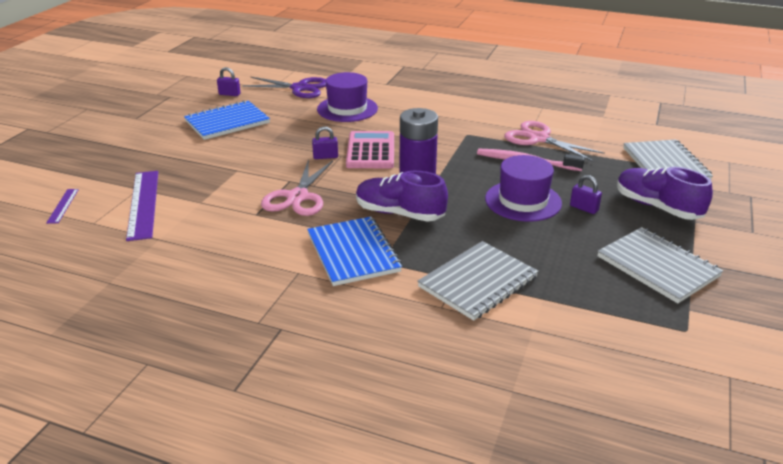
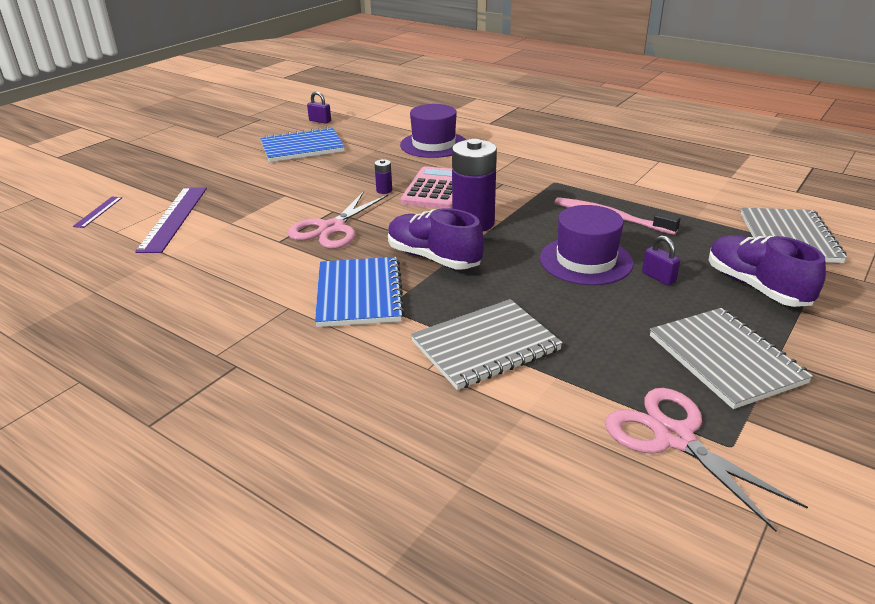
camera: 15 degrees right, 0 degrees up
(299, 88) = (394, 121): purple scissors -> none
(325, 157) = (384, 190): purple padlock -> purple battery
(539, 139) = (638, 194): pink scissors -> pink scissors (674, 437)

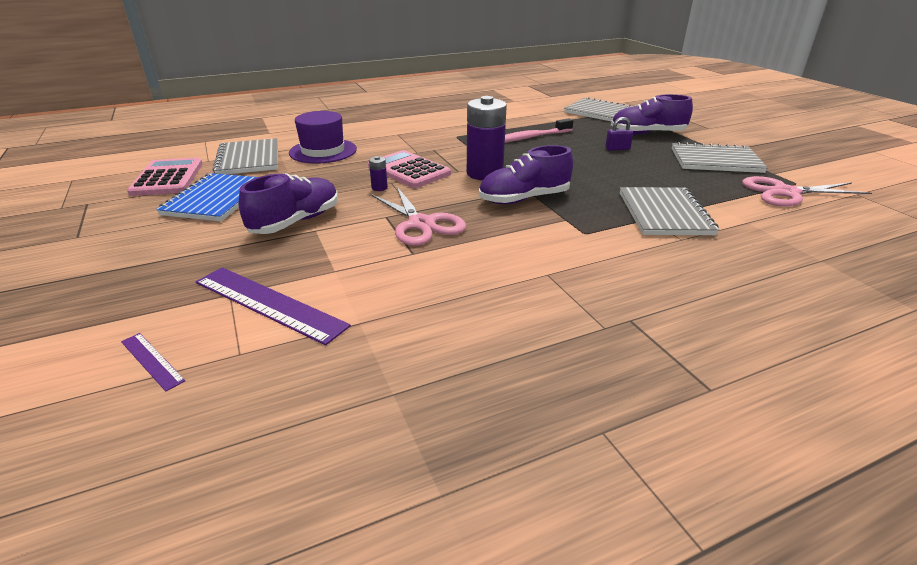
camera: 60 degrees left, 0 degrees up
(292, 184) = (296, 222): none -> purple shoe
(320, 121) = (168, 178): purple padlock -> pink calculator
(359, 294) = (553, 238): blue notebook -> none
(383, 128) = (249, 159): none -> grey notebook
(586, 260) = (578, 159): purple hat -> none

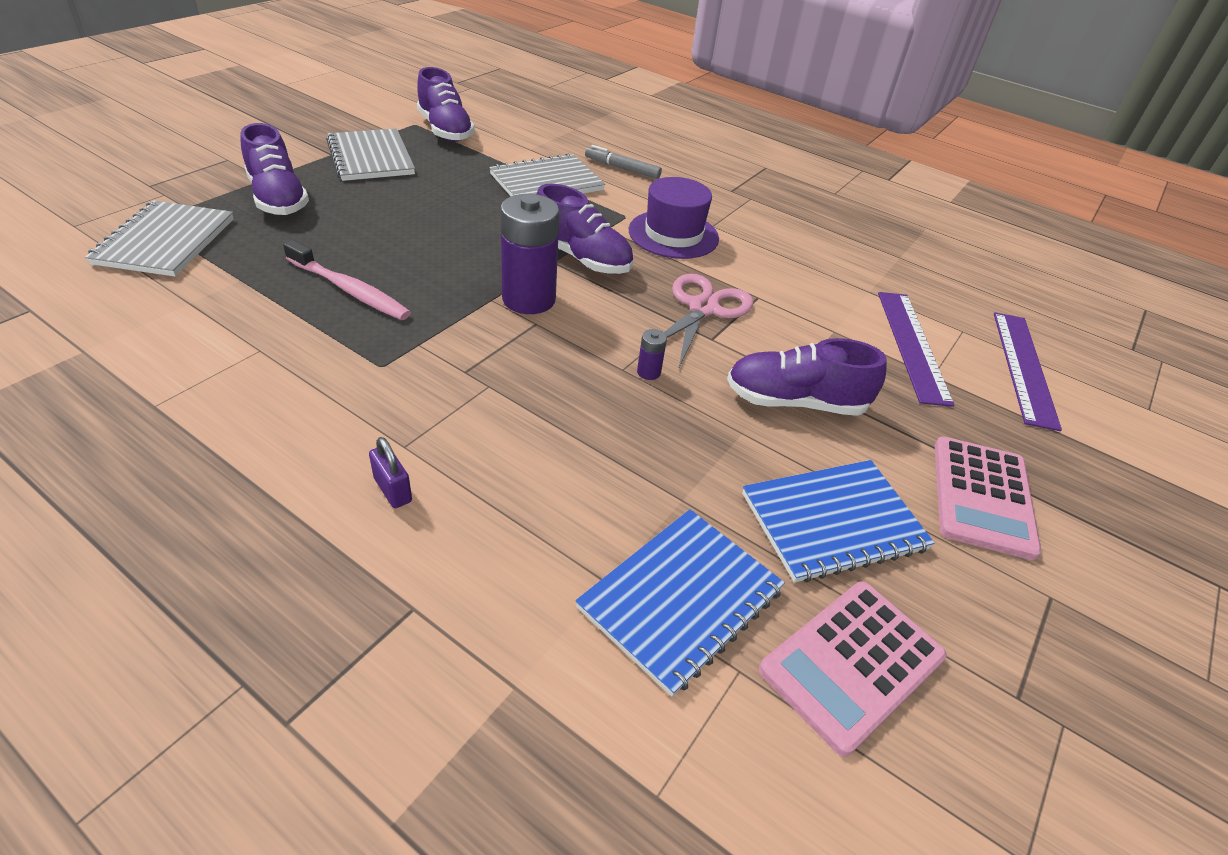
camera: 125 degrees left, 10 degrees up
(152, 361) = (1024, 367): purple ruler -> purple ruler, size x2.03
(249, 159) = (681, 599): grey notebook -> blue notebook
(323, 151) = (564, 507): purple hat -> purple hat (673, 234)
(409, 170) = (569, 367): pink calculator -> pink calculator (982, 496)
(617, 149) = (362, 216): purple padlock -> purple padlock (393, 490)
(699, 260) = (622, 168): none -> grey marker
(785, 193) = (445, 130): pink scissors -> purple shoe

